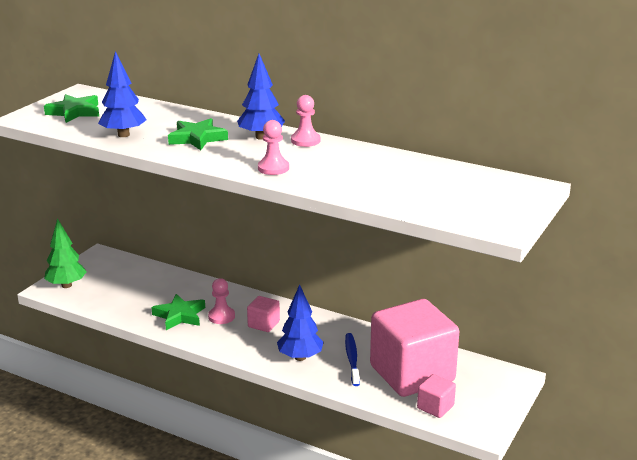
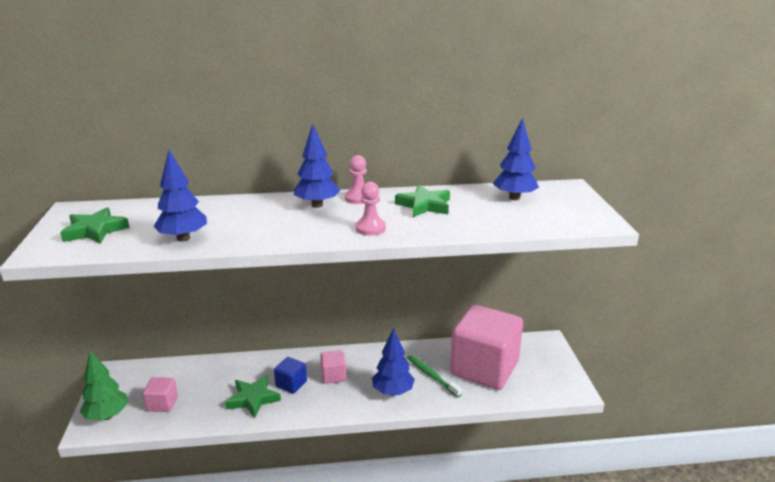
camera: 35 degrees left, 0 degrees up
(197, 138) = (262, 221): green star -> green star (424, 205)
(221, 316) = (291, 384): pink pawn -> blue cube
(352, 359) = (432, 376): blue toothbrush -> green toothbrush
(435, 407) = (528, 387): pink cube -> pink cube (162, 404)
(454, 180) = (514, 198): none -> blue tree

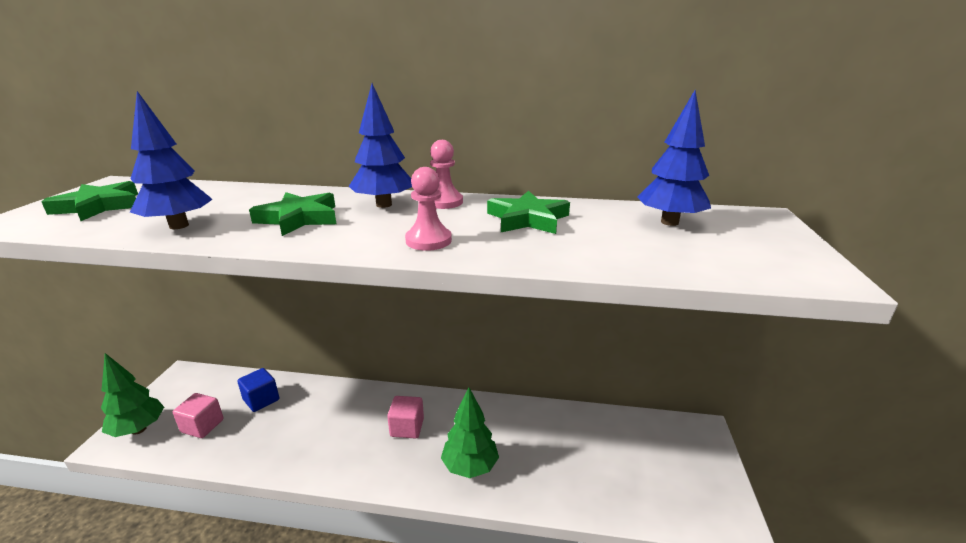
camera: 15 degrees right, 0 degrees up
(253, 399) = (300, 440): green star -> green star (299, 218)
(291, 384) = (353, 429): blue cube -> blue cube (261, 400)
(393, 392) = (470, 467): blue tree -> green tree
(432, 376) = (529, 453): green toothbrush -> none
(484, 368) = (603, 456): pink cube -> none

